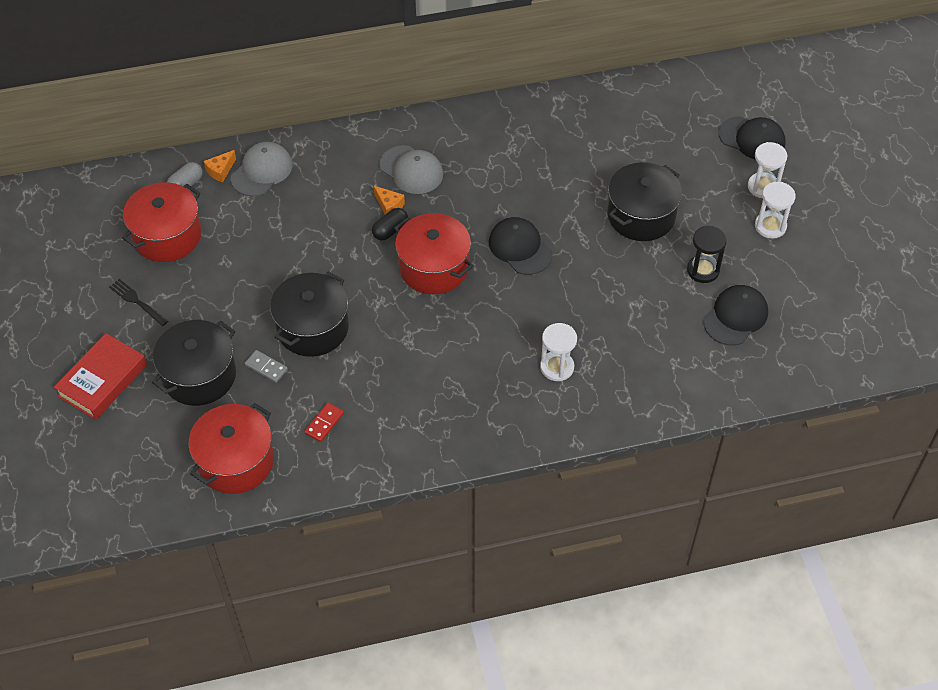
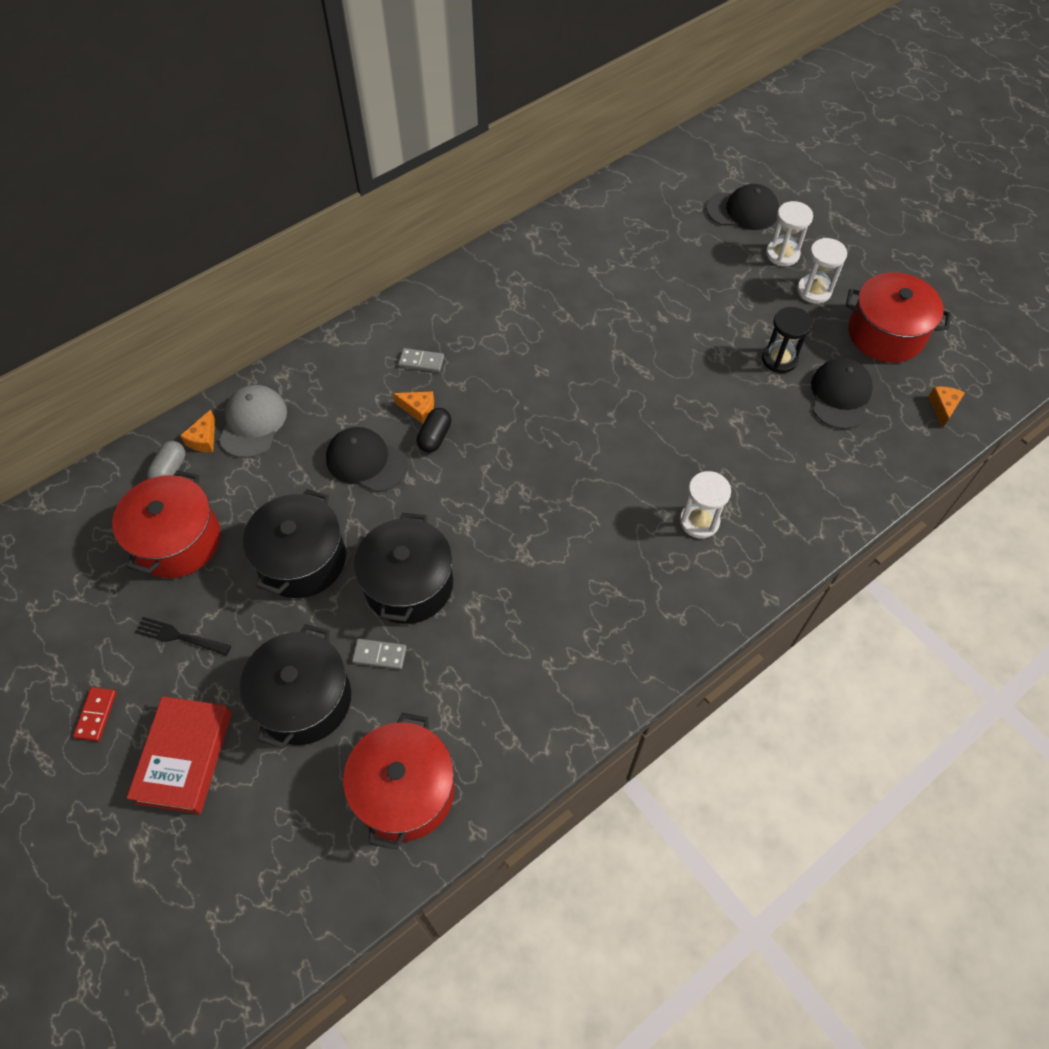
camera: 25 degrees left, 5 degrees up
(324, 423) = (484, 695): red domino -> red domino (96, 715)
(411, 170) = (421, 362): grey cap -> grey domino
(434, 267) = (505, 460): red pot -> red pot (885, 334)
(520, 248) = (584, 404): black cap -> black cap (366, 461)
(641, 215) = (685, 325): black pot -> black pot (302, 560)
(818, 358) = (943, 408): none -> orange cheese

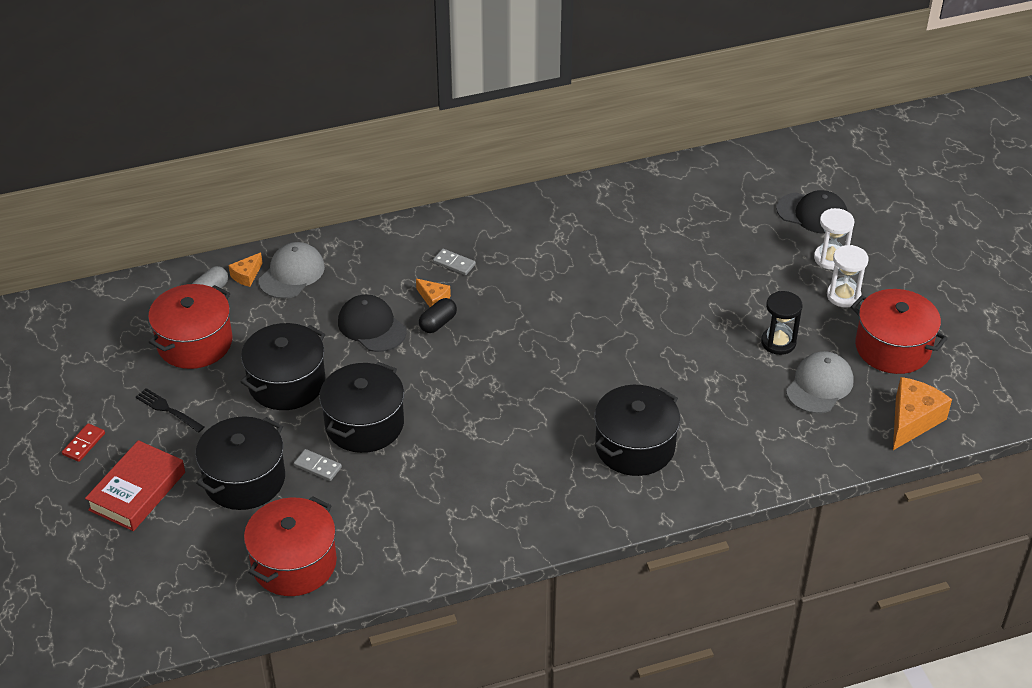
camera: 20 degrees right, 15 degrees down
(699, 521) = (635, 446): white hourglass -> black pot
(840, 395) = (819, 385): black cap -> grey cap
(943, 408) = (913, 420): orange cheese -> orange cheese, size x1.88

